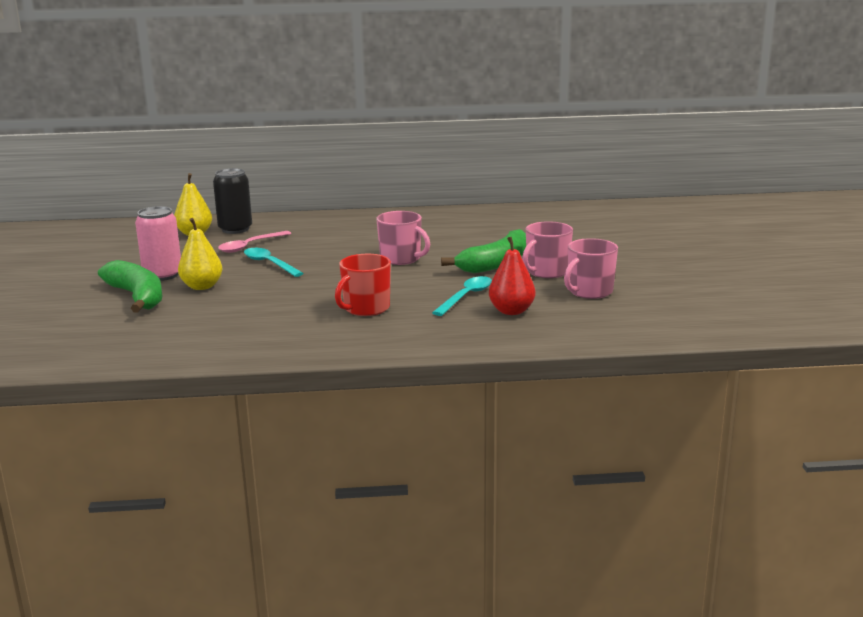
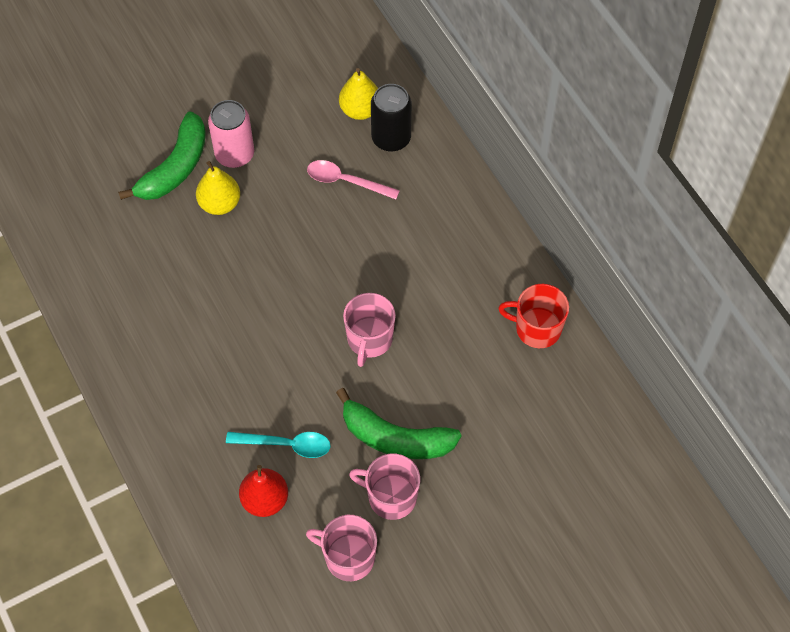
camera: 65 degrees right, 40 degrees up
(269, 264) = (302, 226): turquoise spoon -> none
(365, 308) = (221, 368): red mug -> red mug (537, 328)

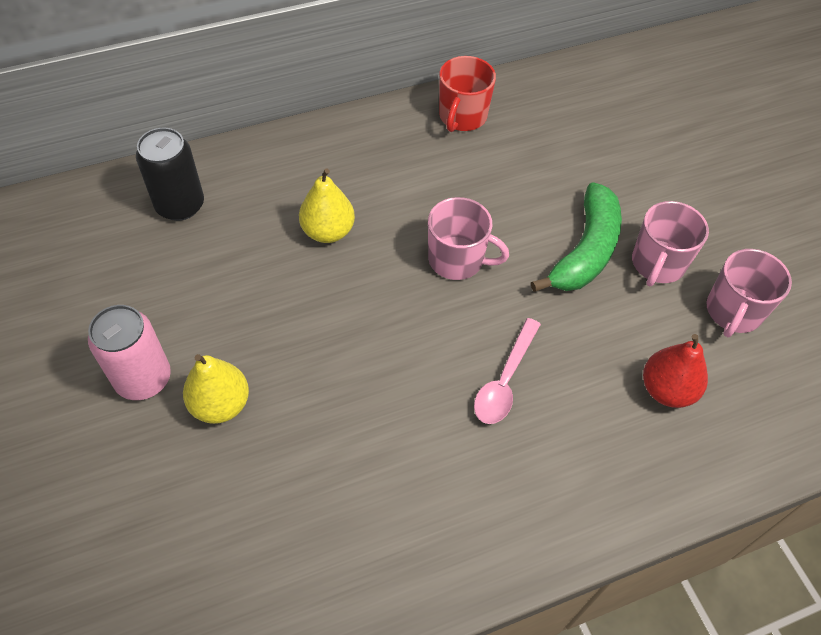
camera: 85 degrees left, 5 degrees down
(175, 167) = (138, 459): green banana -> none
(286, 445) = (592, 359): turquoise spoon -> none
(346, 181) = (228, 257): pink spoon -> pink spoon (504, 380)
(360, 110) = (125, 230): yellow pear -> yellow pear (328, 231)

